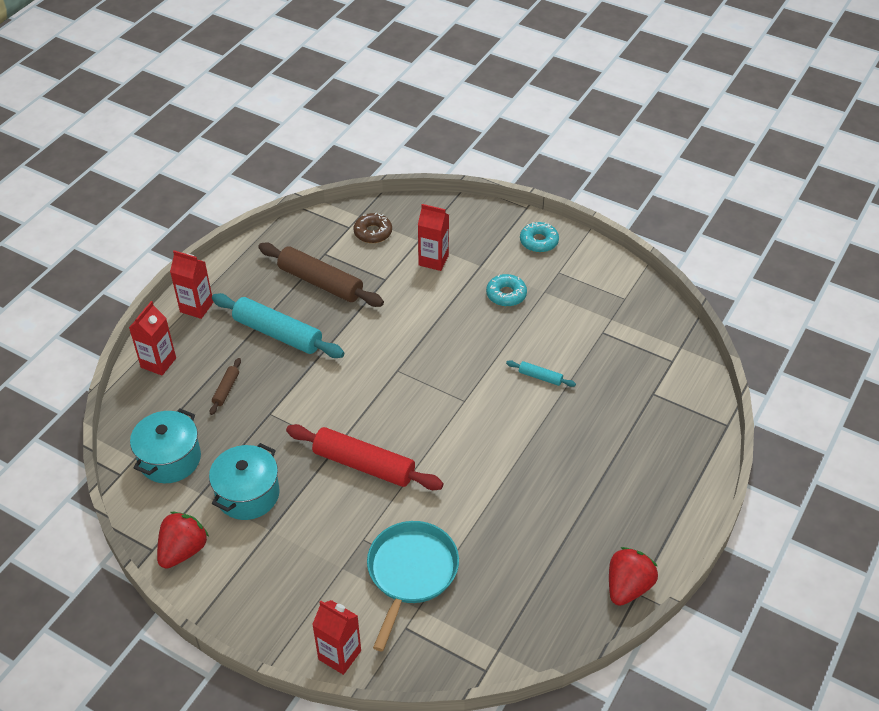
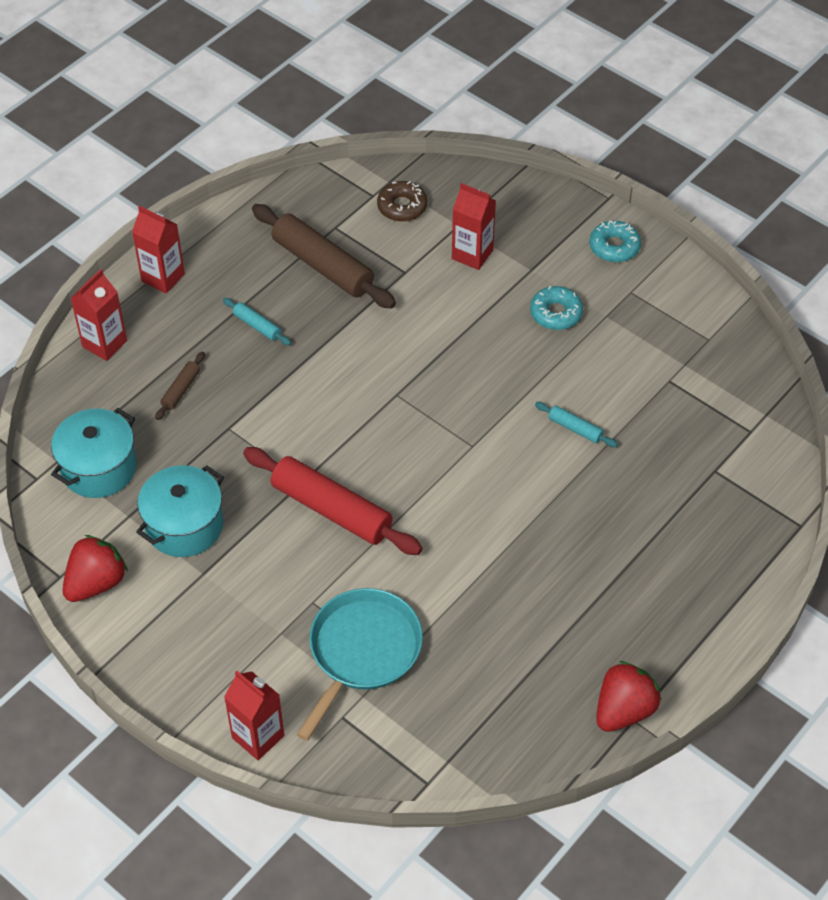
camera: 10 degrees right, 5 degrees up
(278, 333) = (257, 326): turquoise rolling pin -> turquoise rolling pin, size x0.45

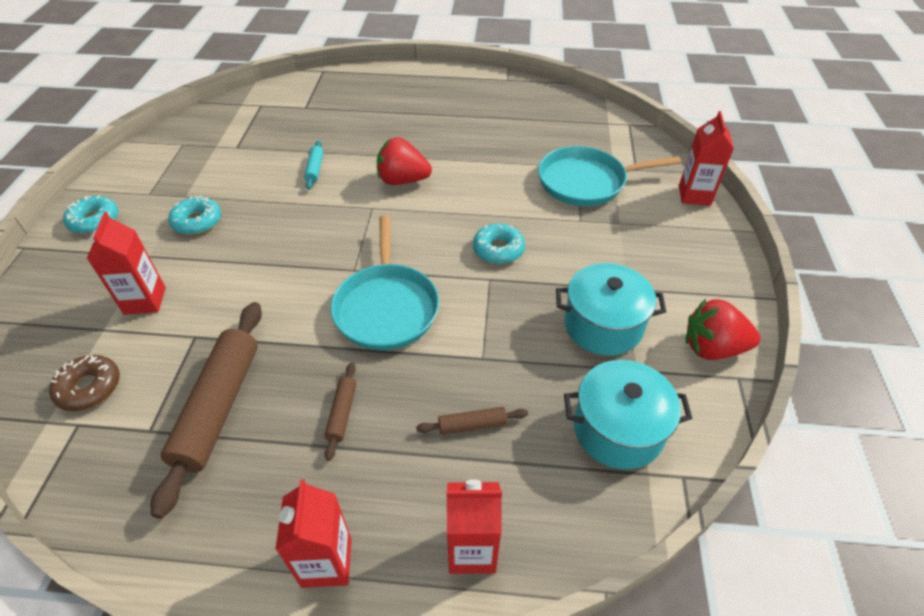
camera: 125 degrees left, 5 degrees down
(257, 326) = (342, 413): turquoise rolling pin -> brown rolling pin
(331, 510) = (498, 249): red rolling pin -> turquoise donut
(333, 395) = (386, 307): none -> turquoise pan
(624, 710) = (505, 84): red strawberry -> red strawberry (402, 180)

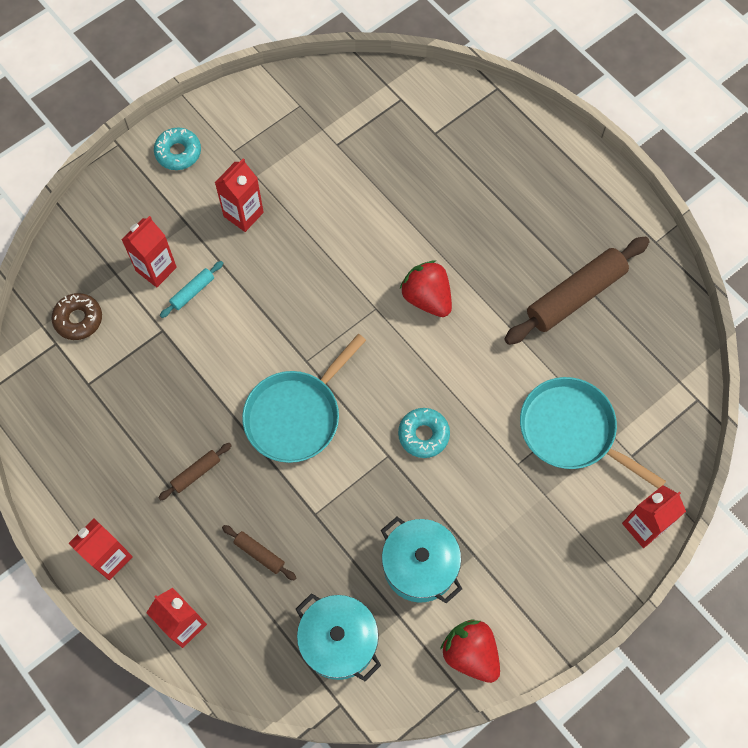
camera: 45 degrees right, 20 degrees up
(197, 221) = (243, 214): turquoise donut -> red carton
(219, 407) = (135, 402): brown rolling pin -> brown rolling pin (575, 296)
(315, 169) = (373, 225): turquoise rolling pin -> turquoise rolling pin (192, 292)

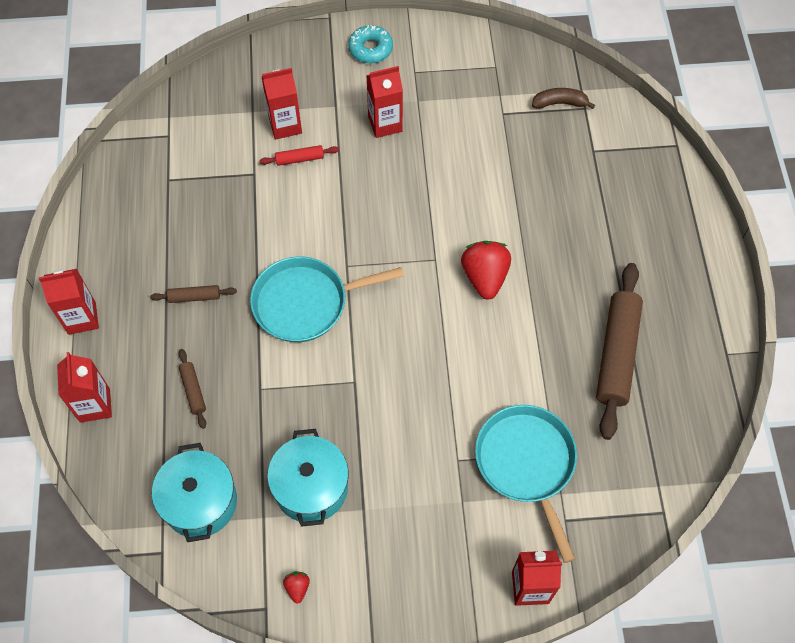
camera: 35 degrees right, 5 degrees down
(78, 319) = (199, 128): brown donut -> none
(192, 292) = (299, 159): turquoise rolling pin -> red rolling pin
(377, 107) = (559, 103): none -> brown banana
(423, 435) = (396, 384): turquoise donut -> none
(470, 653) = (297, 587): red strawberry -> red strawberry, size x0.46
(575, 296) = (617, 354): brown rolling pin -> brown rolling pin turned 75 degrees counterclockwise

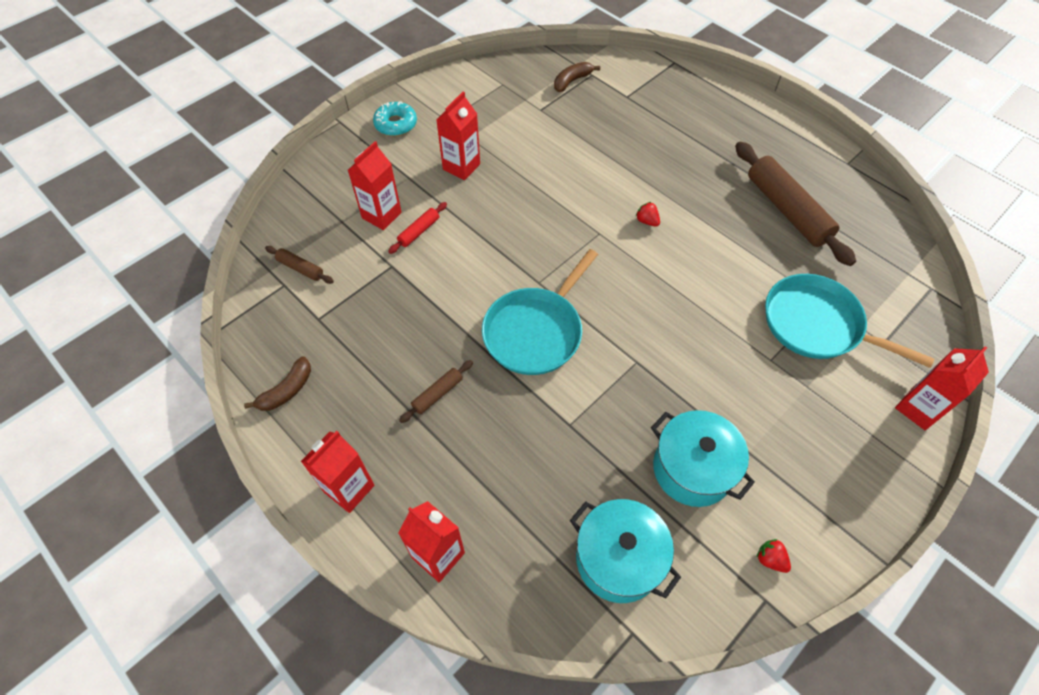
camera: 40 degrees left, 5 degrees down
(103, 219) = (287, 390): none -> brown banana
(193, 391) = (515, 470): brown rolling pin -> brown rolling pin (300, 268)
(484, 277) = (647, 221): red strawberry -> red strawberry, size x0.46

